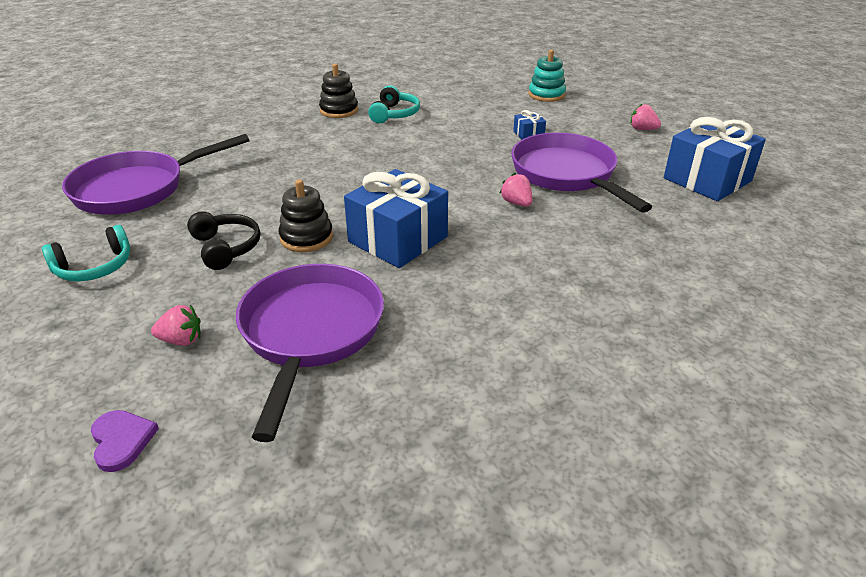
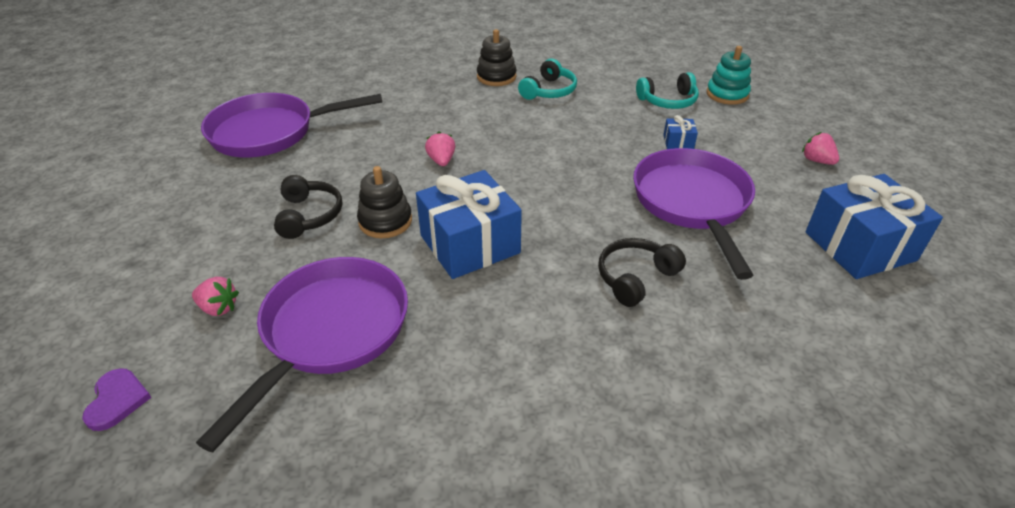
camera: 20 degrees right, 5 degrees up
(94, 267) = (192, 210): turquoise headphones -> turquoise headphones (668, 101)
(516, 203) = (616, 228): pink strawberry -> pink strawberry (441, 161)
(554, 234) = (635, 278): none -> black headphones

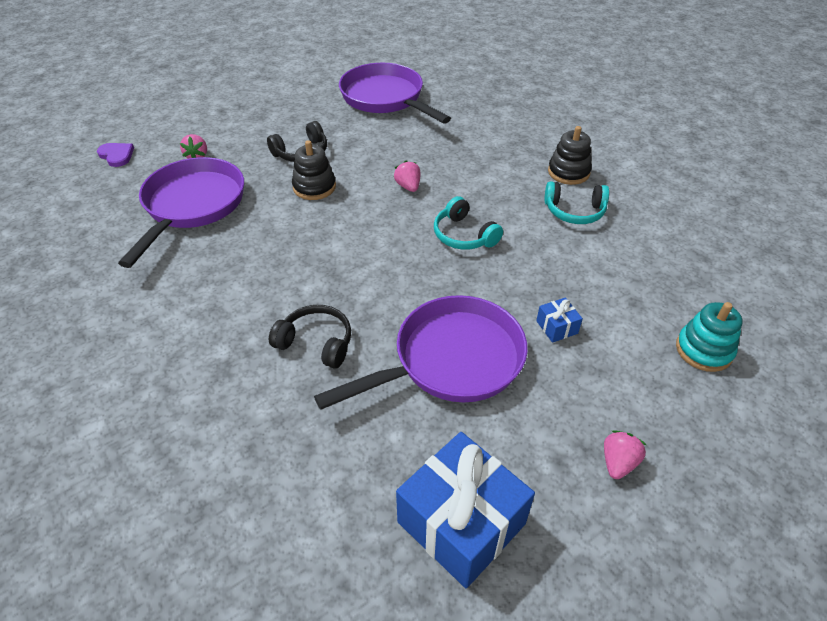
camera: 65 degrees right, 5 degrees up
(117, 400) = (117, 155): purple heart -> purple heart turned 105 degrees counterclockwise
(330, 332) = (192, 206): purple pan -> purple pan turned 75 degrees counterclockwise
(441, 161) = (408, 186): pink strawberry -> pink strawberry turned 75 degrees counterclockwise
(470, 244) = (310, 236): blue gift -> none
(668, 101) = (637, 301): turquoise headphones -> turquoise headphones (464, 235)

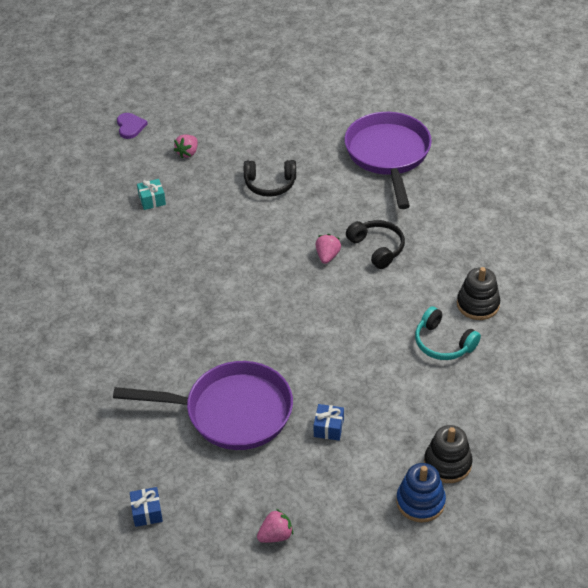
camera: 35 degrees right, 0 degrees up
(192, 206) = (152, 200): purple pan -> turquoise gift
(314, 187) = (253, 223): black stacking toy -> black stacking toy (447, 463)
(316, 343) = (154, 353): black headphones -> black headphones (377, 248)
(461, 522) = (147, 512): blue gift -> blue gift, size x0.43
(464, 235) = (331, 321): turquoise headphones -> none
(704, 350) = (420, 502): turquoise stacking toy -> blue stacking toy

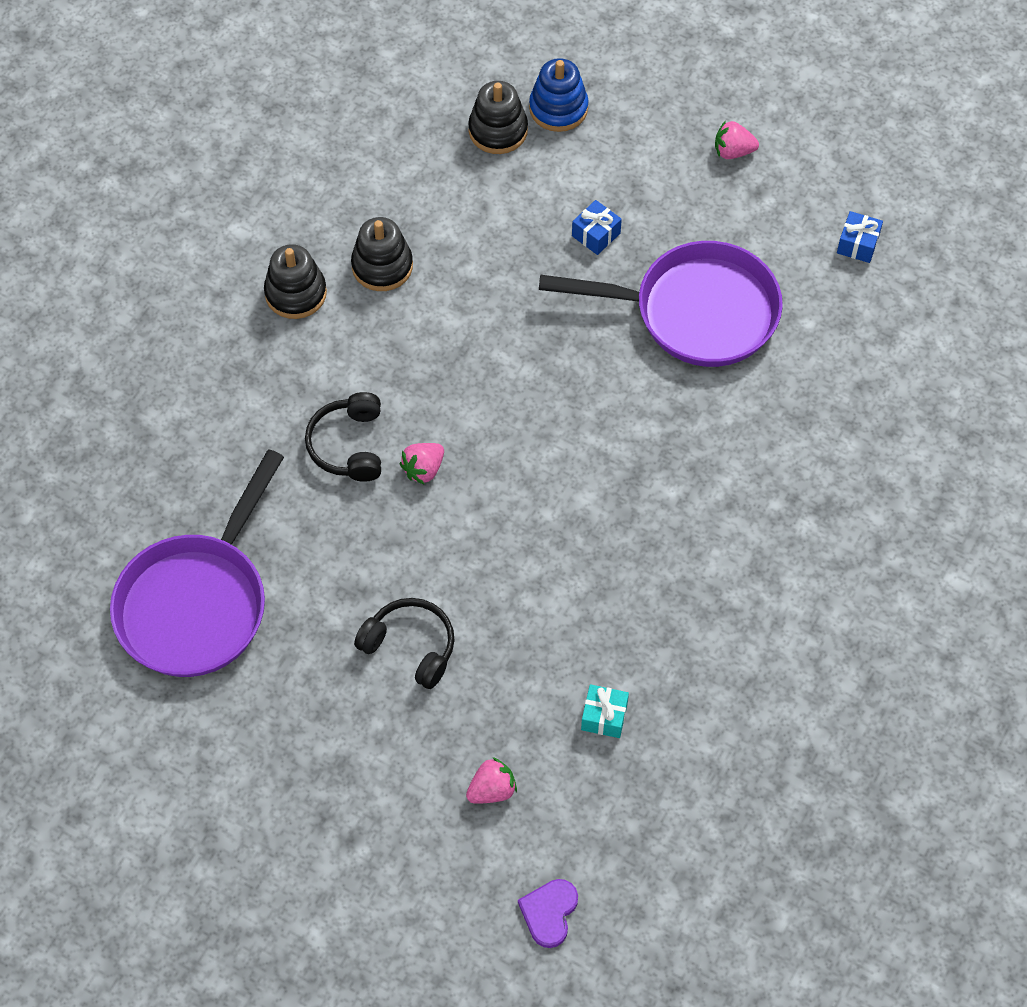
camera: 150 degrees left, 15 degrees up
(231, 412) = (695, 312): purple pan -> purple pan turned 150 degrees clockwise
(443, 343) = (382, 266): turquoise headphones -> black stacking toy

